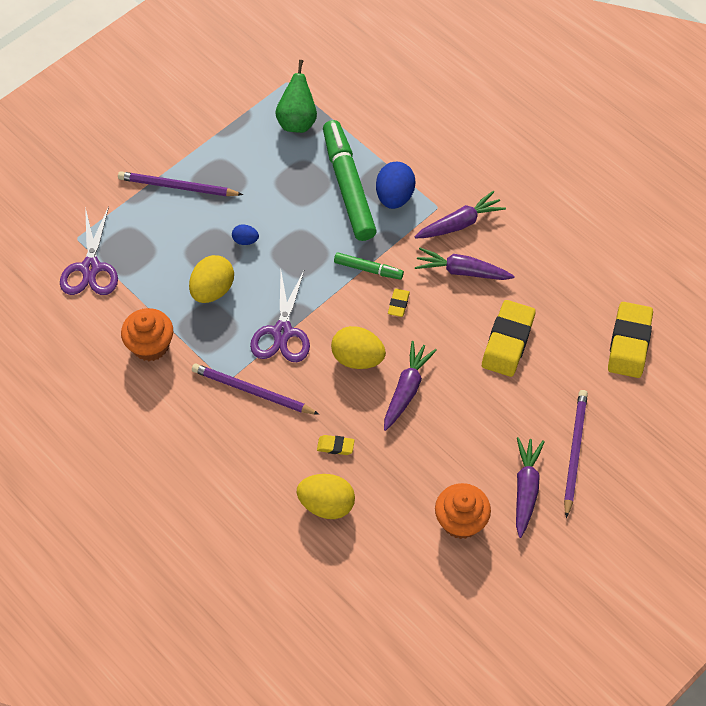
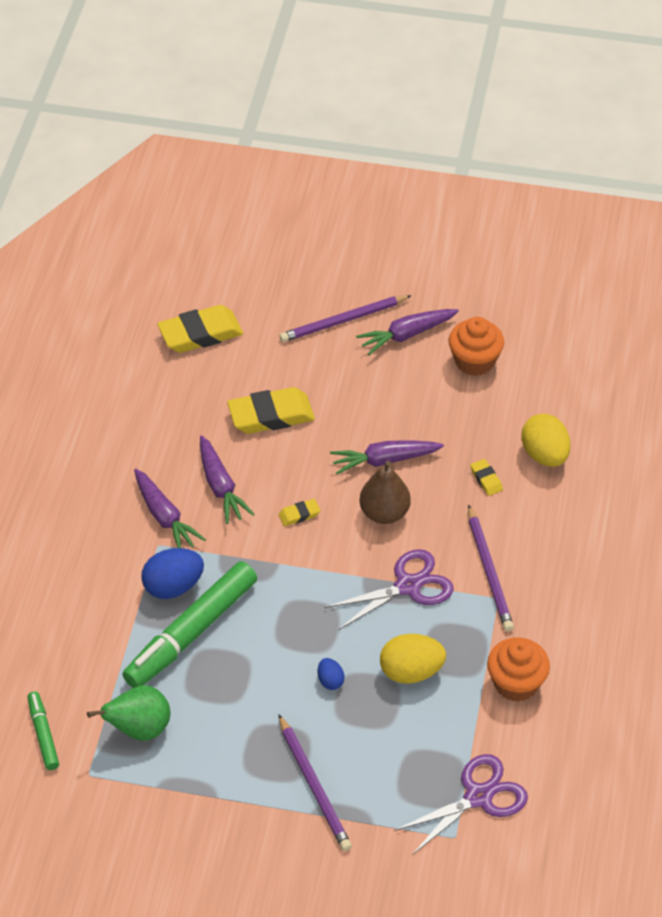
camera: 125 degrees left, 10 degrees down
(357, 358) = (384, 513): yellow egg -> brown pear
(368, 269) = (279, 559): green marker -> green marker (43, 734)
(460, 223) = (164, 517): purple carrot -> purple carrot turned 150 degrees counterclockwise

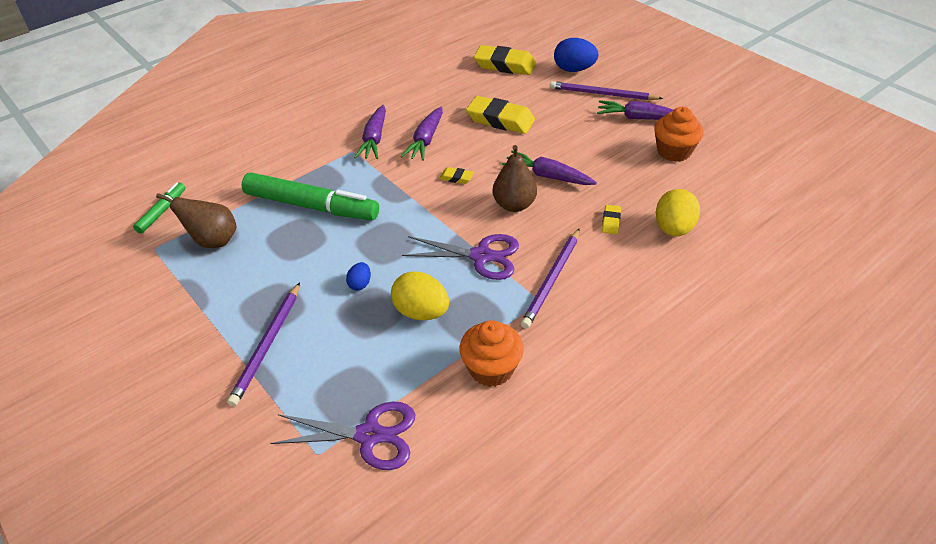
camera: 40 degrees right, 5 degrees down
(139, 729) = (213, 241): green pear -> brown pear
(173, 587) = (333, 176): blue egg -> blue egg (574, 70)
(191, 633) = (311, 206): green marker -> green marker turned 150 degrees counterclockwise

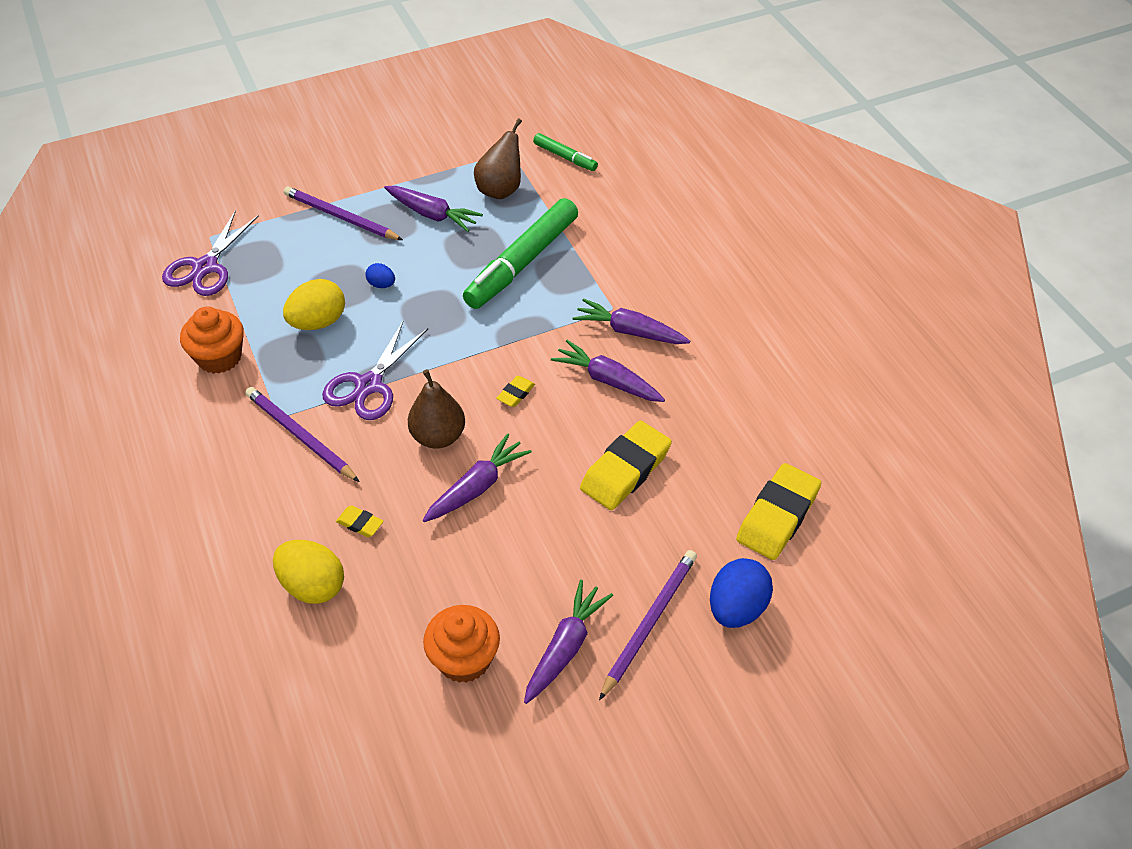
camera: 105 degrees right, 5 degrees up
(255, 277) = (432, 214): none -> purple carrot

